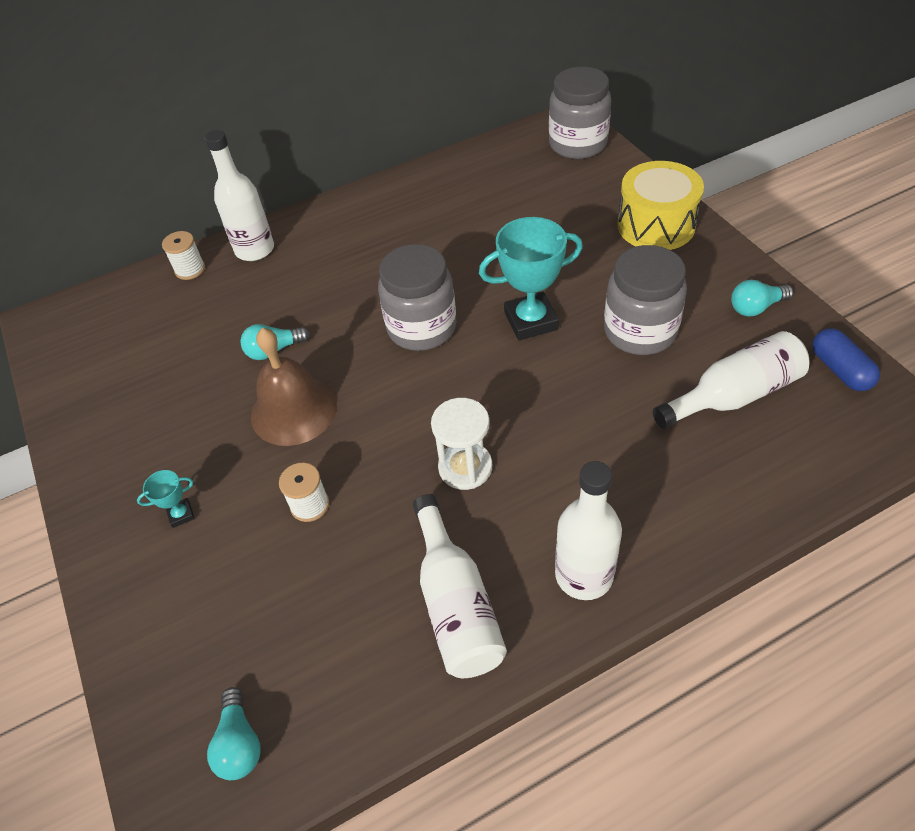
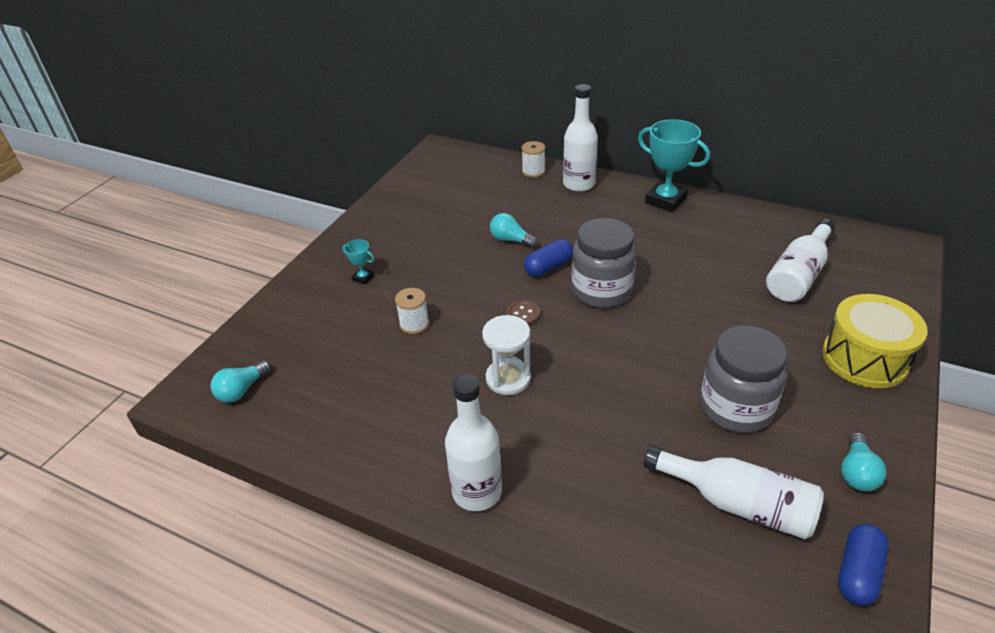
camera: 50 degrees right, 10 degrees down
(293, 410) = (475, 275): brown bell -> none
(347, 346) = (548, 267): none -> blue capsule
(391, 405) = (523, 314): none -> brown button
(456, 603) = (400, 434): white bottle -> white bottle (798, 275)
(531, 321) = (671, 340): turquoise trophy -> turquoise trophy (665, 200)
(577, 144) = (889, 265): grey jar -> none
(756, 307) = (857, 472): turquoise light bulb -> turquoise light bulb turned 105 degrees counterclockwise

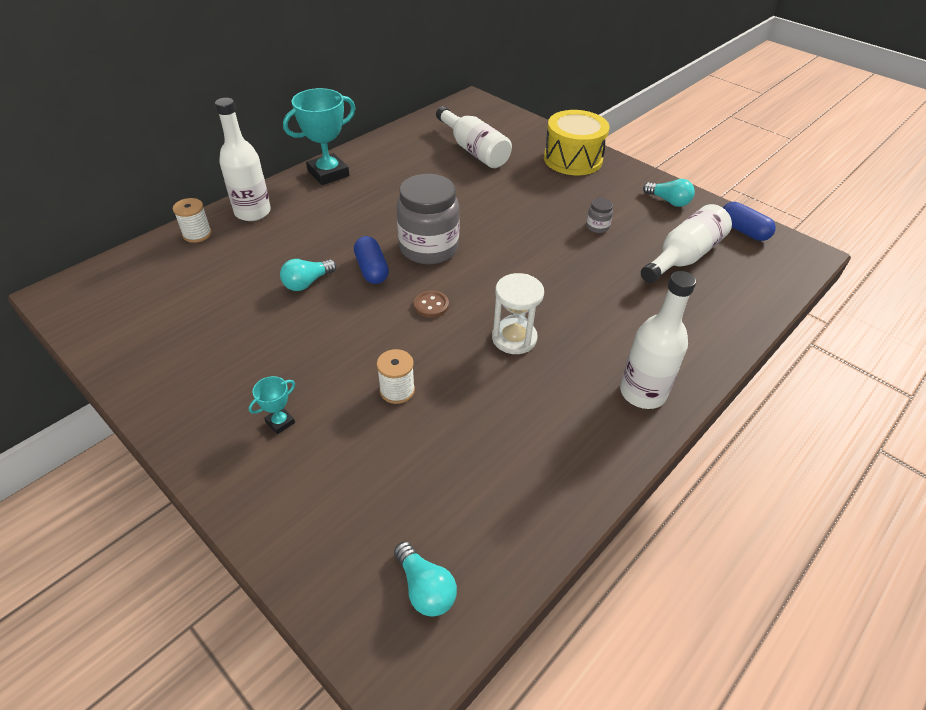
camera: 75 degrees left, 5 degrees up
(735, 408) = (597, 227): grey jar -> grey jar, size x0.42

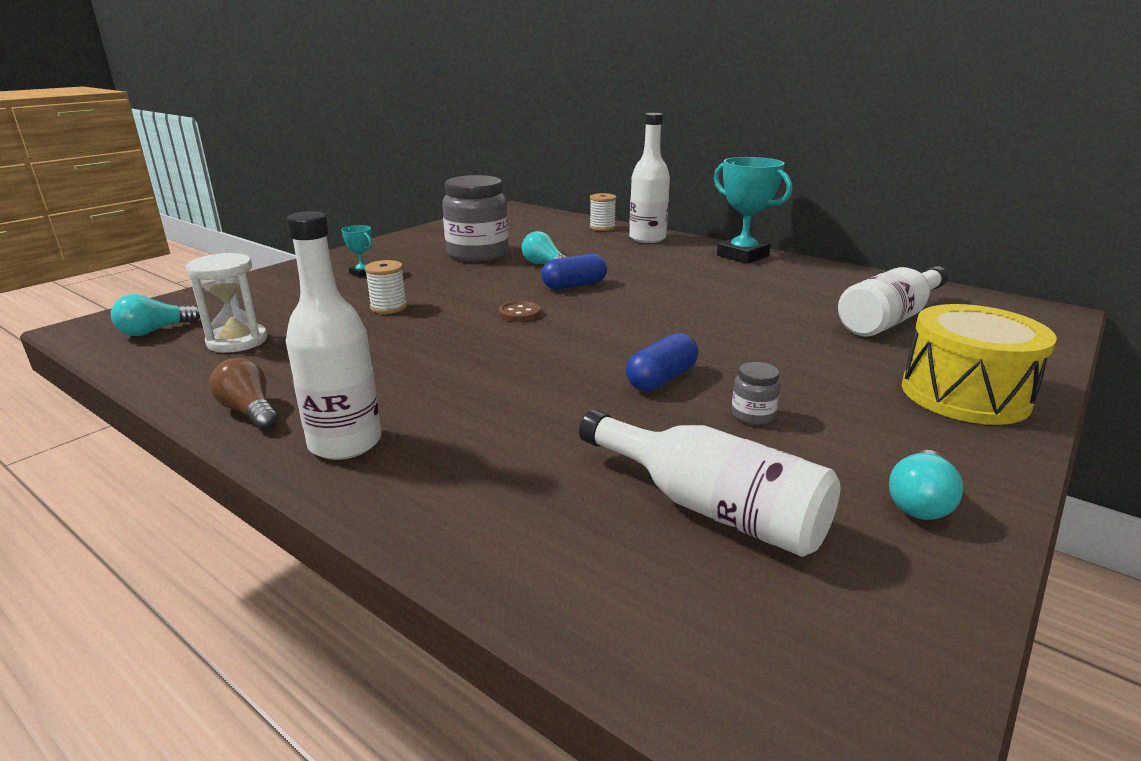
camera: 85 degrees right, 20 degrees down
(428, 248) = (626, 306): grey jar -> grey jar (477, 254)
(514, 338) = (463, 357): white hourglass -> white hourglass (237, 341)
(603, 455) = (249, 411): none -> brown light bulb
(743, 231) = (885, 620): blue capsule -> blue capsule (661, 379)

